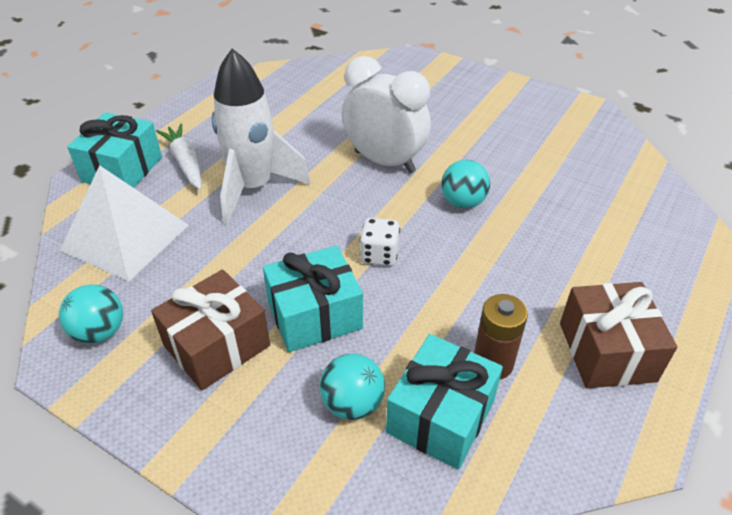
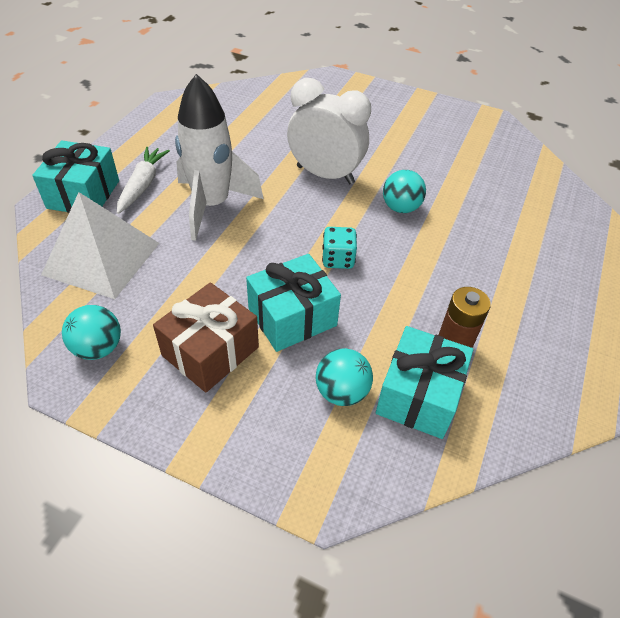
camera: 10 degrees left, 5 degrees up
(185, 162) = (142, 185): white carrot -> white carrot turned 45 degrees clockwise
(379, 255) = (338, 259): white dice -> turquoise dice
(606, 351) = (543, 328): brown gift -> none

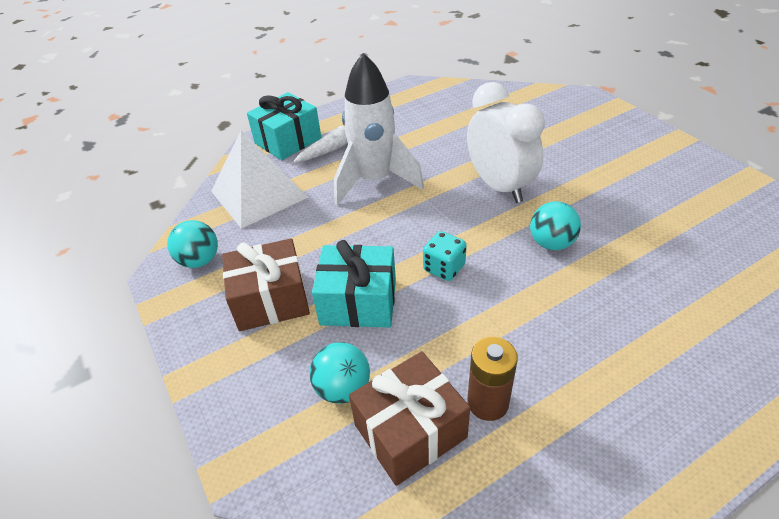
camera: 40 degrees right, 5 degrees down
(419, 395) = (410, 431): turquoise gift -> brown gift

